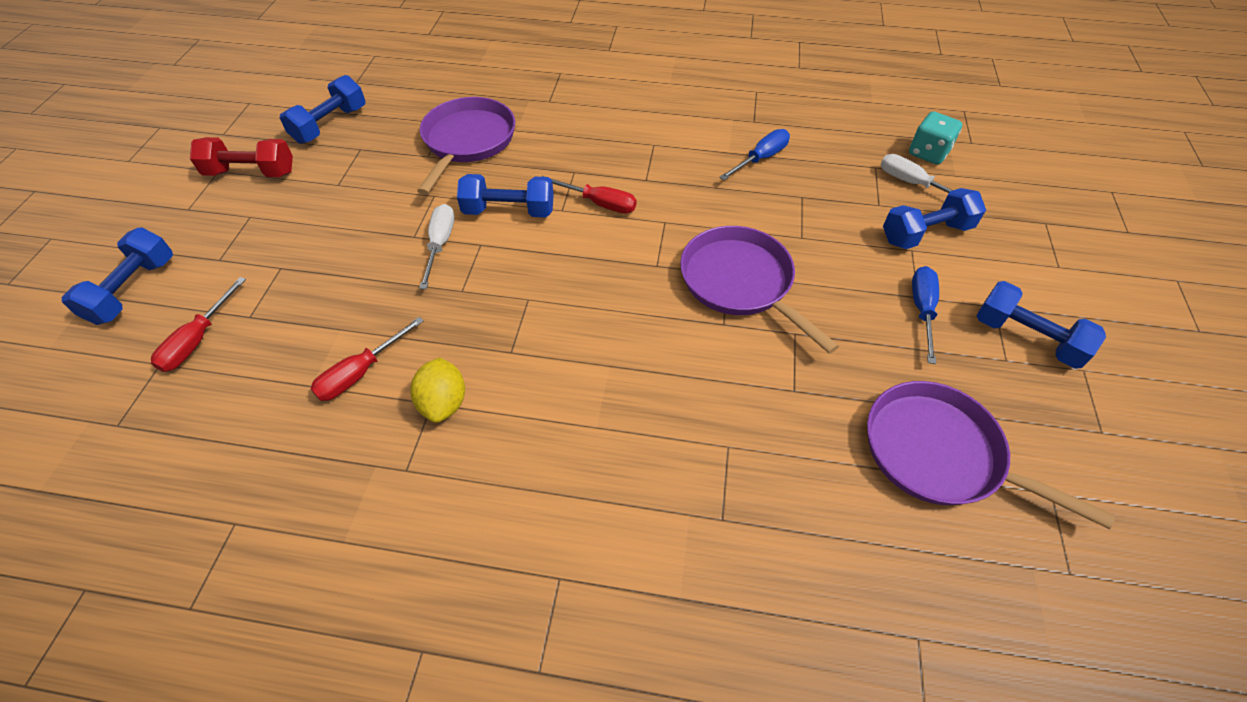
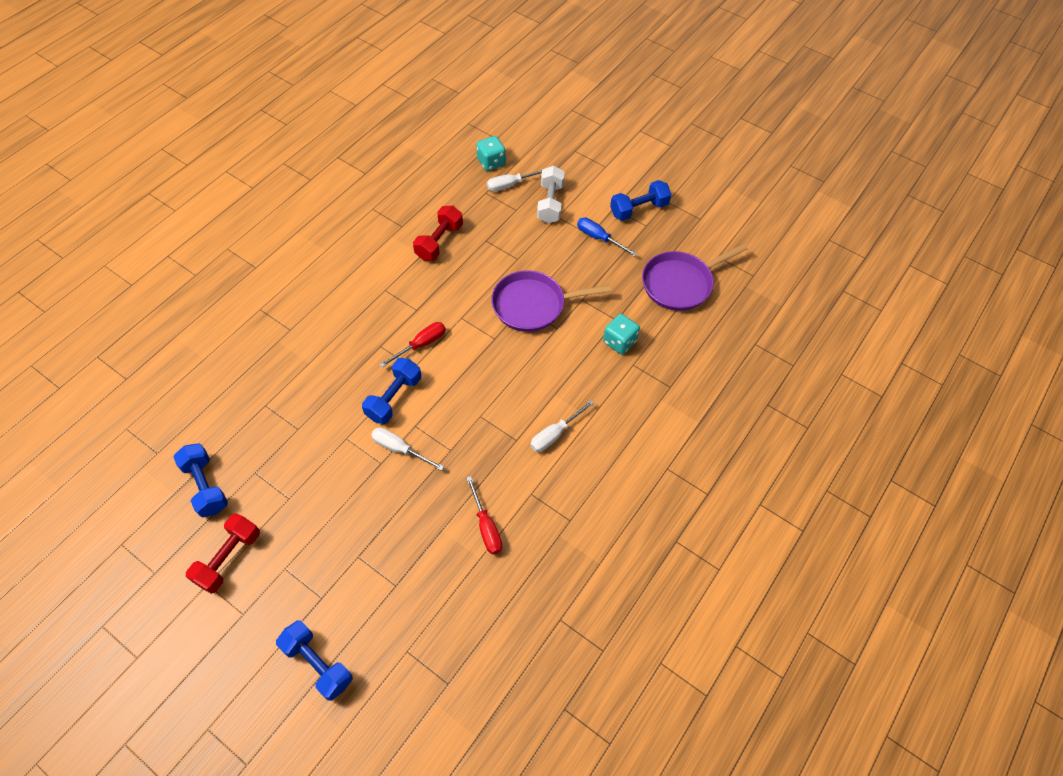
camera: 65 degrees left, 5 degrees up
(198, 340) = (399, 622): red screwdriver -> none
(444, 403) = (534, 487): yellow lemon -> none
(467, 141) = (300, 397): purple pan -> none
(543, 393) = (555, 434): none -> white screwdriver
(757, 410) = (619, 342): none -> turquoise dice
(760, 158) = (439, 242): blue screwdriver -> red dumbbell
(926, 233) = (550, 203): blue dumbbell -> white dumbbell

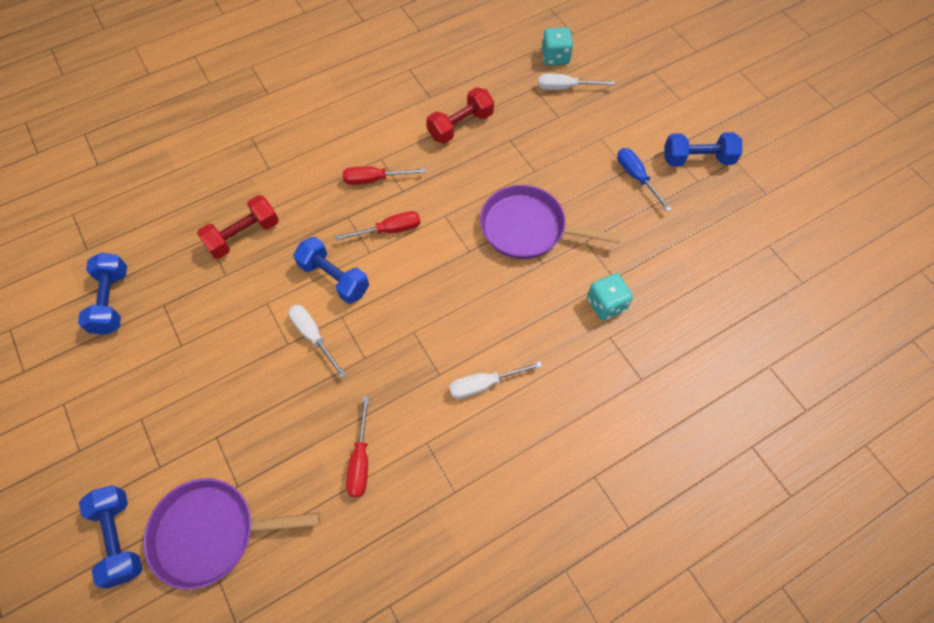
camera: 25 degrees right, 5 degrees up
(228, 558) = (95, 385): red dumbbell -> red dumbbell (243, 235)
(388, 308) = (374, 179): none -> red screwdriver
(394, 398) = (334, 278): blue dumbbell -> blue dumbbell turned 75 degrees clockwise
(550, 203) = (599, 121): white dumbbell -> none
(680, 283) = (708, 261): purple pan -> purple pan (211, 533)

